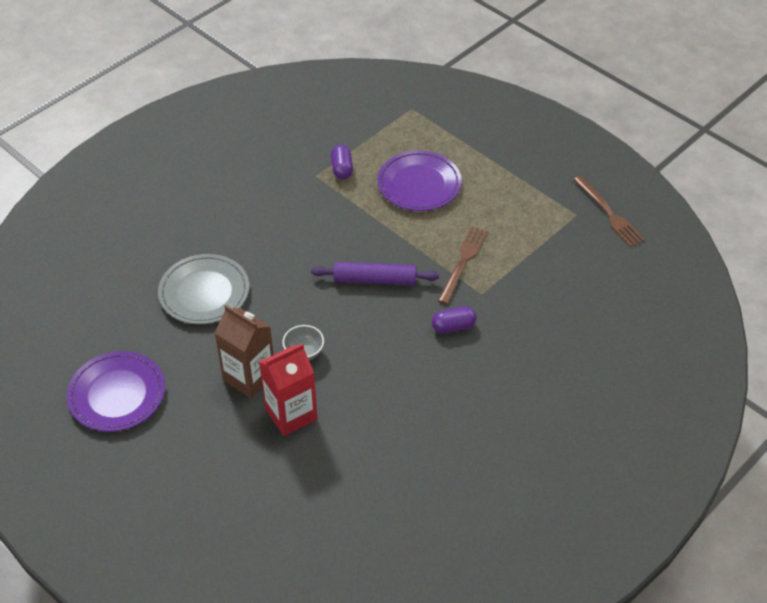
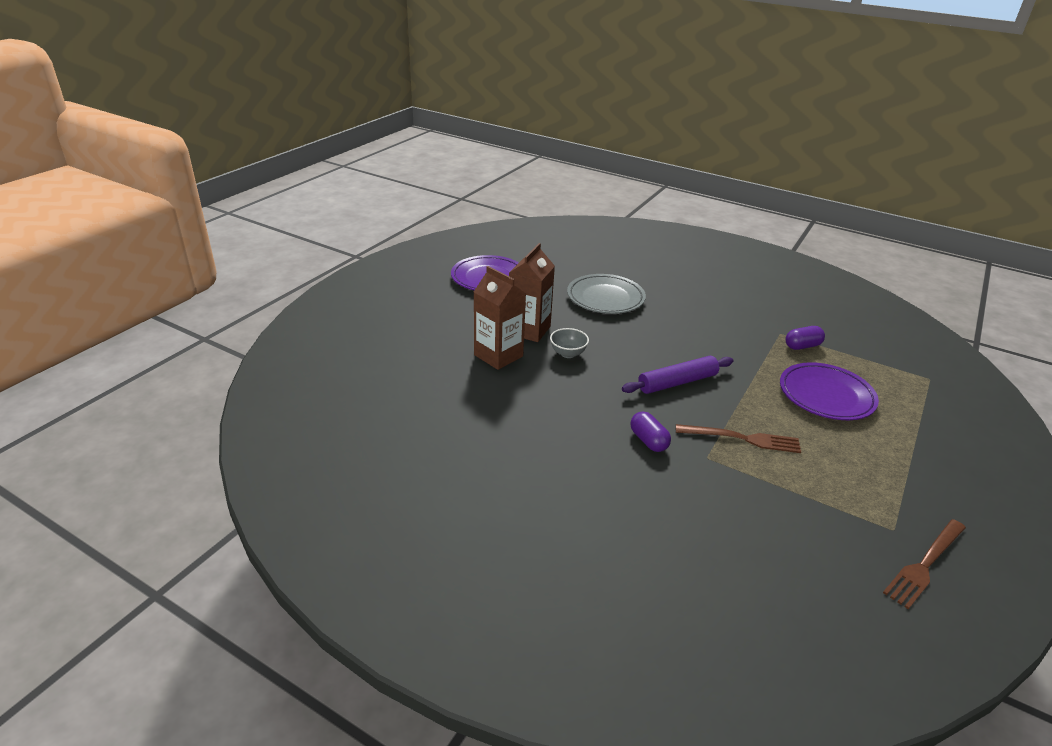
camera: 75 degrees right, 15 degrees down
(291, 414) = (498, 356): red carton -> brown carton
(375, 280) = (677, 382): purple rolling pin -> purple rolling pin turned 75 degrees clockwise

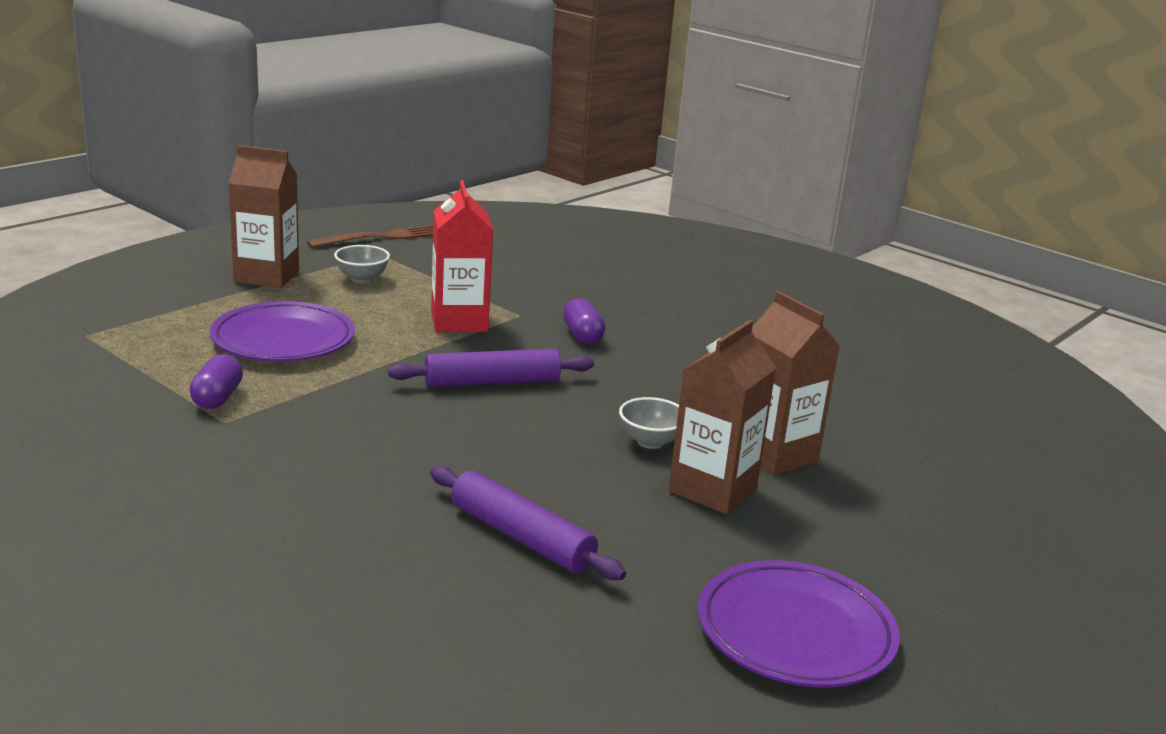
camera: 170 degrees left, 10 degrees down
(605, 298) = (521, 537): grey plate -> purple rolling pin
(742, 439) = (459, 321): brown fork -> red carton
(802, 346) = (217, 398): purple capsule -> purple capsule turned 75 degrees counterclockwise
(860, 481) = (362, 278): none -> grey bowl
(925, 466) = (266, 276): none -> brown carton

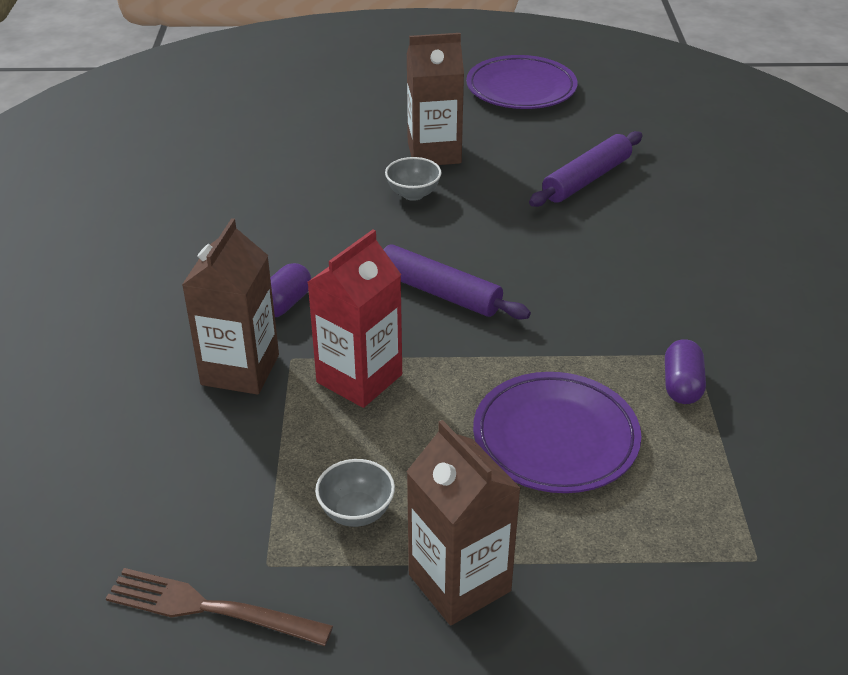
camera: 130 degrees left, 15 degrees up
(217, 398) = (681, 385): purple capsule -> purple capsule turned 45 degrees counterclockwise
(521, 537) = (586, 179): purple rolling pin -> purple rolling pin turned 45 degrees clockwise
(774, 454) = (355, 153): brown carton -> brown carton (240, 370)

